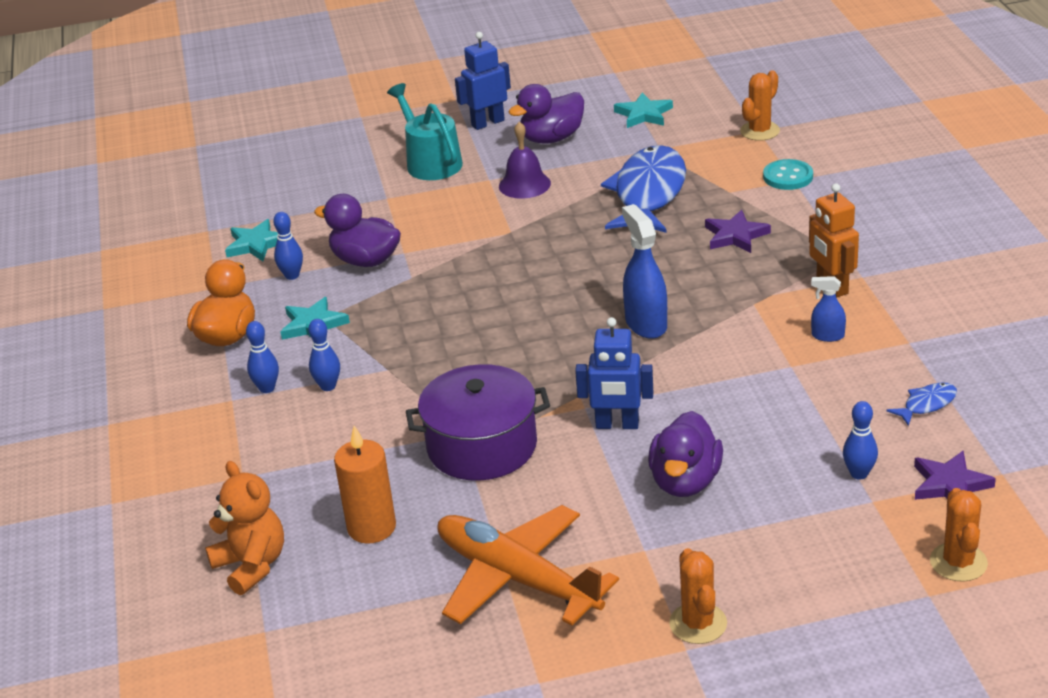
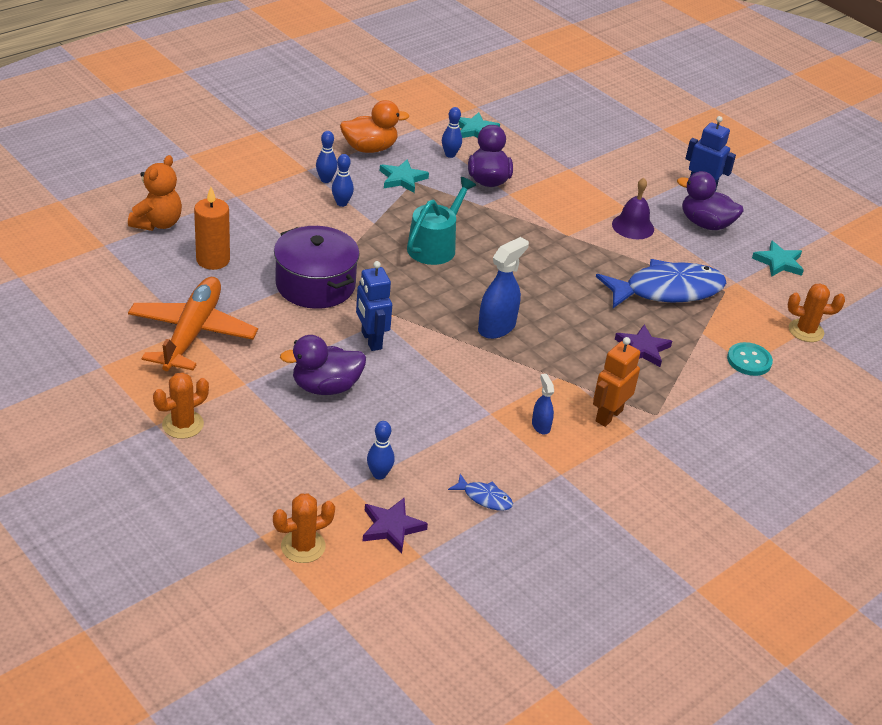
camera: 55 degrees right, 5 degrees up
(431, 162) = (628, 176): turquoise watering can -> turquoise watering can (435, 246)

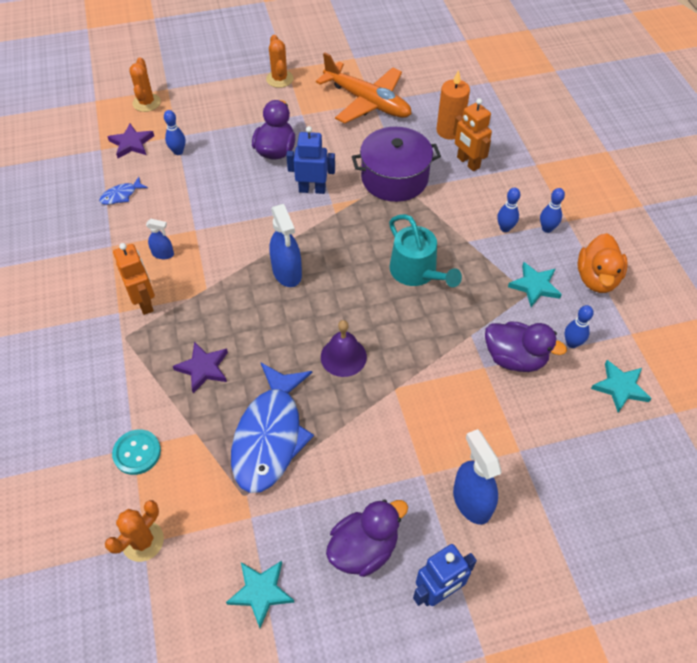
camera: 120 degrees right, 15 degrees up
(158, 223) = (508, 112): orange teddy bear -> none
(260, 239) = (468, 162): none -> orange robot
(627, 184) = (471, 501): none -> blue spray bottle
(633, 226) = (387, 461): purple bell -> purple bell (343, 356)

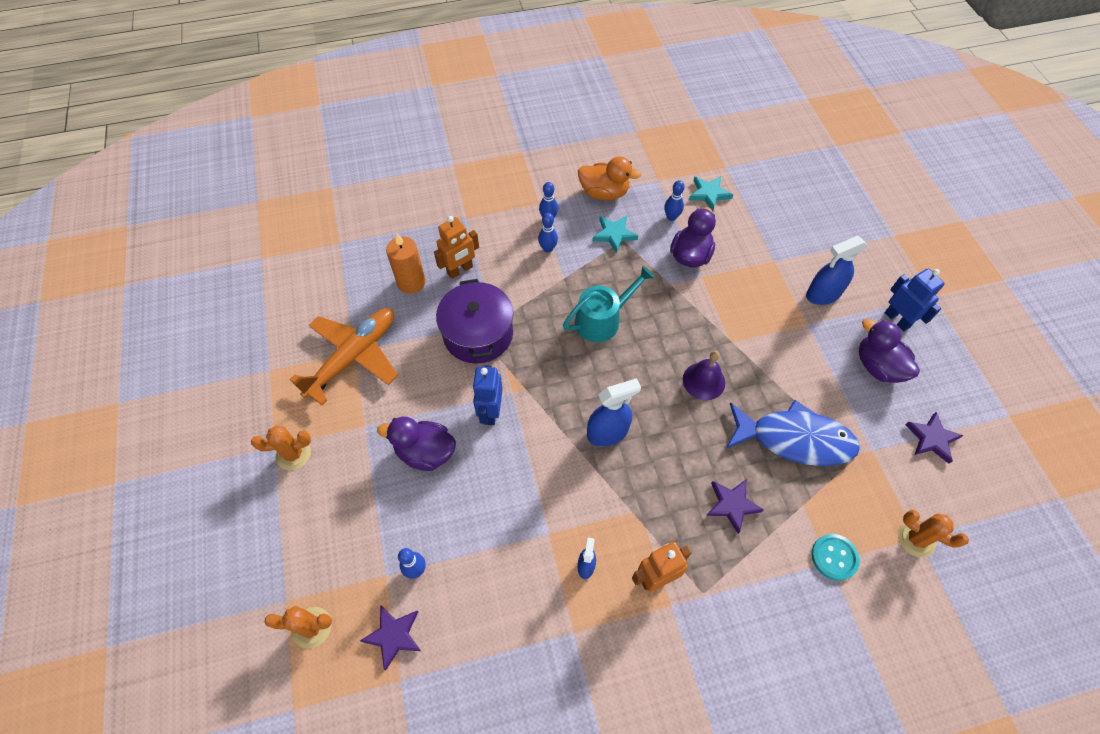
camera: 90 degrees left, 5 degrees up
(121, 195) = (490, 633): blue fish -> none
(261, 592) = (932, 439): turquoise star -> purple star

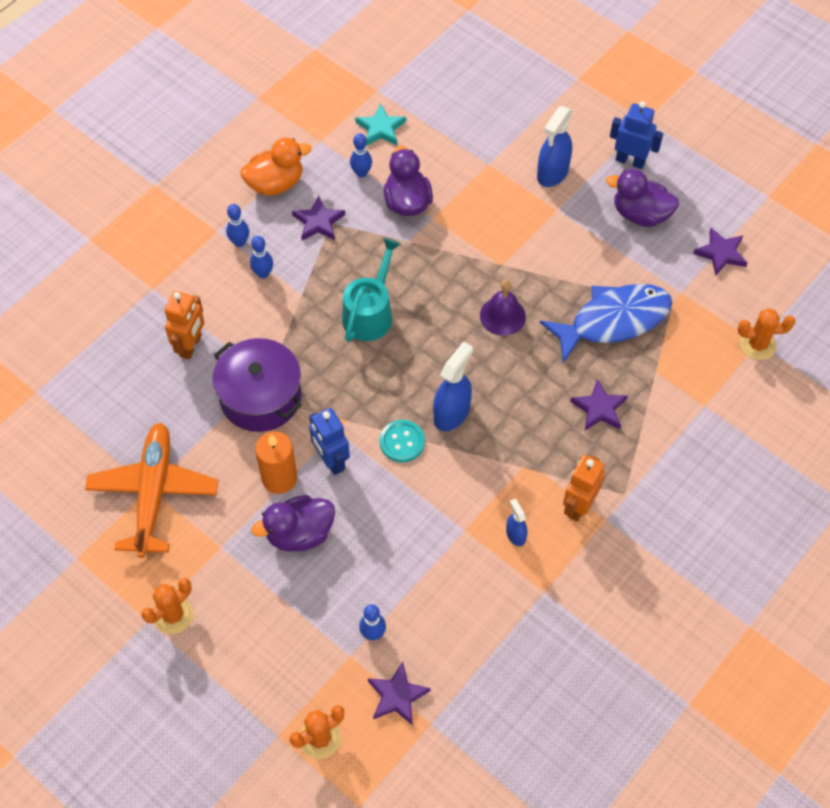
camera: 35 degrees left, 0 degrees up
(411, 282) = (150, 387): orange candle -> orange candle (279, 478)
(614, 234) = (318, 222): turquoise star -> purple star
(834, 557) = (706, 399): turquoise button -> turquoise button (402, 442)

